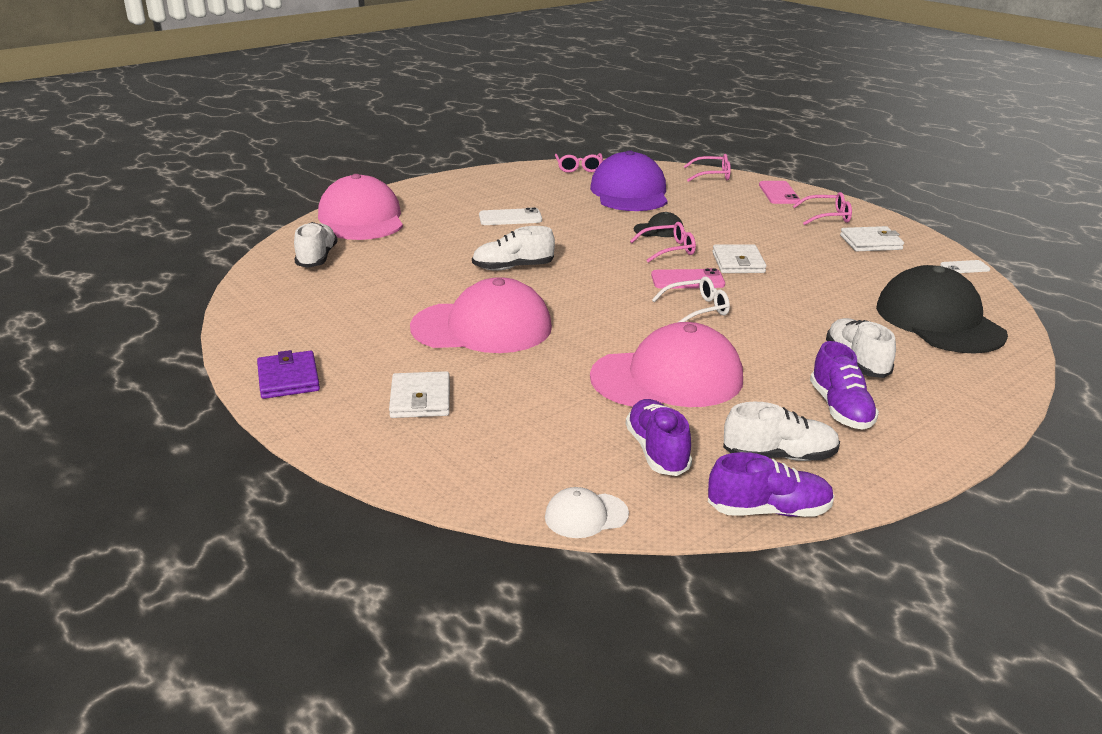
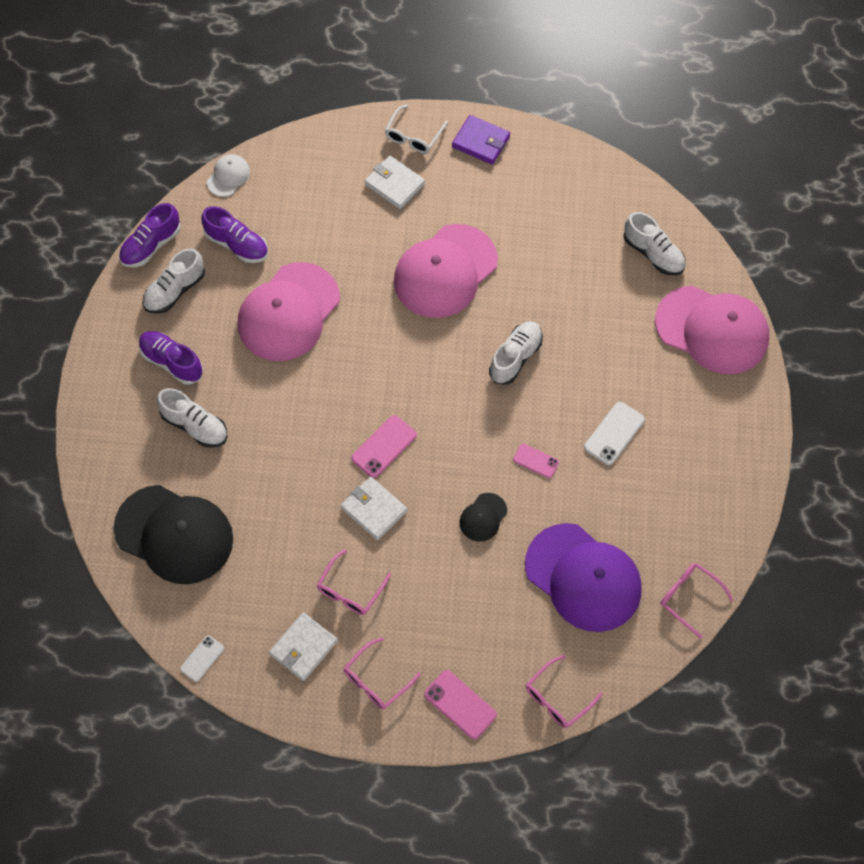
camera: 135 degrees right, 35 degrees up
(582, 231) = (536, 461): none -> pink phone
(668, 250) = (442, 486): pink glasses -> pink glasses (350, 589)
(696, 309) = (341, 409): white glasses -> white glasses (413, 136)

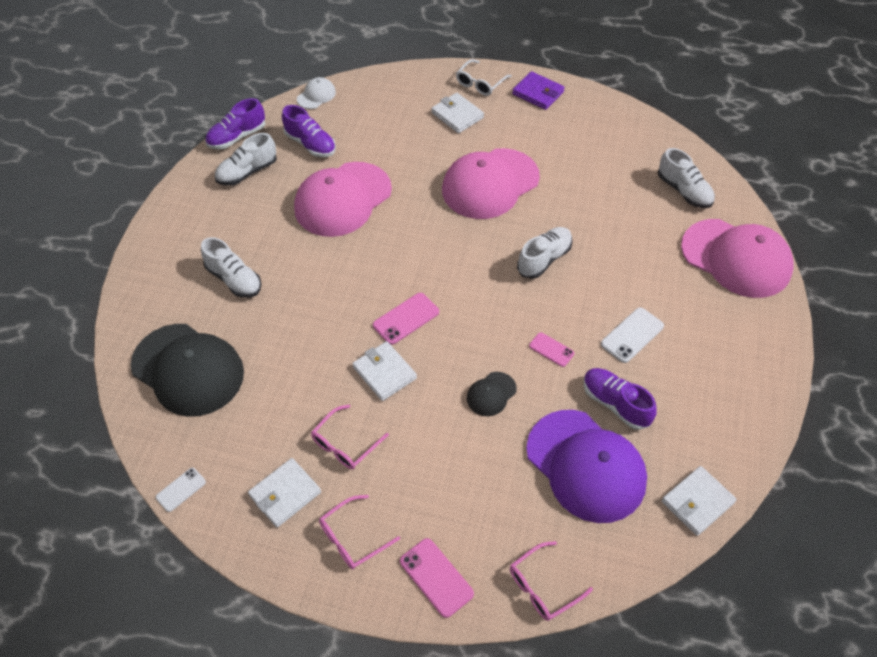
camera: 10 degrees right, 10 degrees down
(172, 362) = (228, 226): purple shoe -> purple shoe (615, 404)
(689, 598) = (697, 502): pink glasses -> white wallet

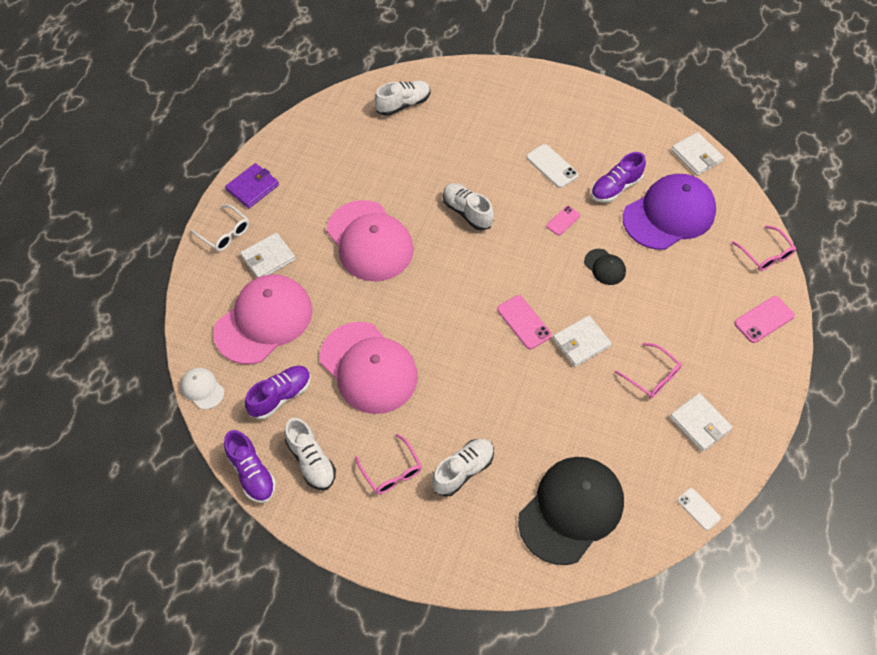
camera: 85 degrees left, 5 degrees up
(353, 538) = (735, 374): pink glasses -> pink glasses (391, 471)
(736, 258) = (481, 87): pink cap -> pink cap (264, 321)

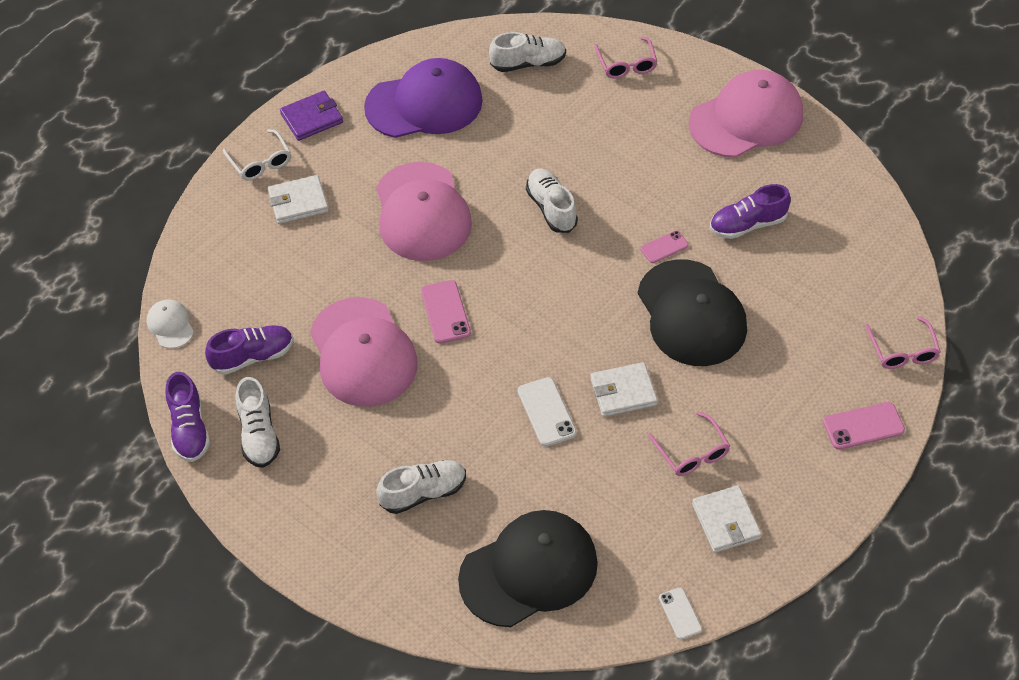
camera: 20 degrees right, 5 degrees down
(264, 321) = (266, 270): pink cap -> pink cap (746, 119)
(391, 471) = (342, 470): pink glasses -> pink glasses (626, 64)
(524, 322) = (565, 351): pink phone -> pink phone (445, 312)
(552, 166) = (679, 180): white phone -> white phone (546, 412)
(604, 267) = (691, 313): black cap -> black cap, size x2.26
(669, 214) = (801, 273): purple cap -> purple cap (424, 104)
(696, 156) = (870, 211): white wallet -> none

